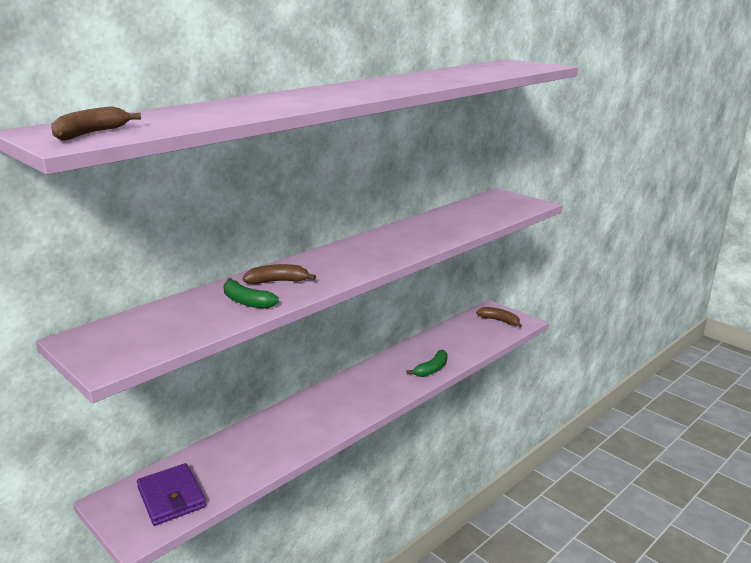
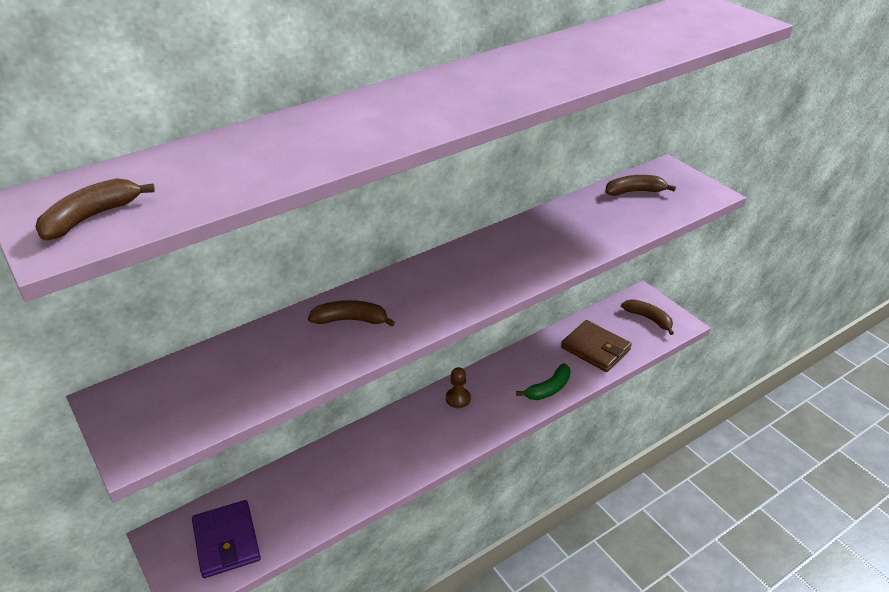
camera: 10 degrees right, 15 degrees up
(246, 301) = (307, 354): green banana -> none
(358, 382) = (458, 398): none -> brown pawn
(463, 342) = (595, 349): none -> brown wallet
(480, 206) = (635, 191): none -> brown banana

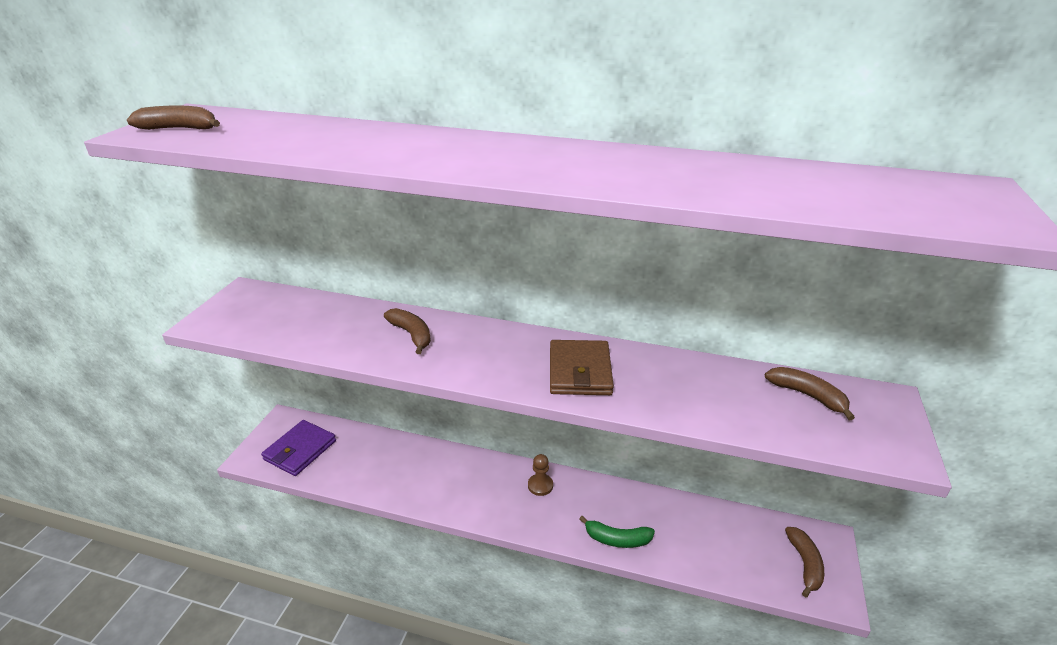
camera: 50 degrees right, 5 degrees down
(595, 349) = (708, 544): brown wallet -> brown wallet (579, 371)

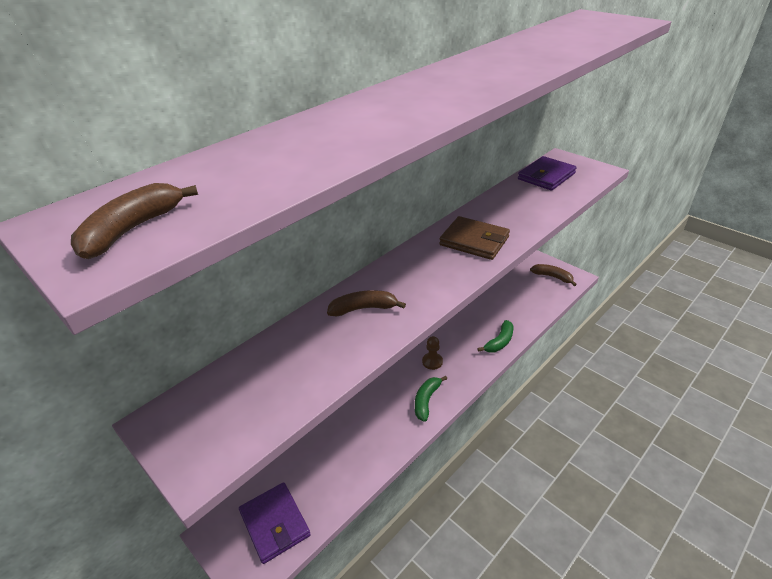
camera: 60 degrees left, 5 degrees up
(481, 500) = (426, 400): none -> green banana
(807, 396) = (546, 176): brown banana -> purple wallet

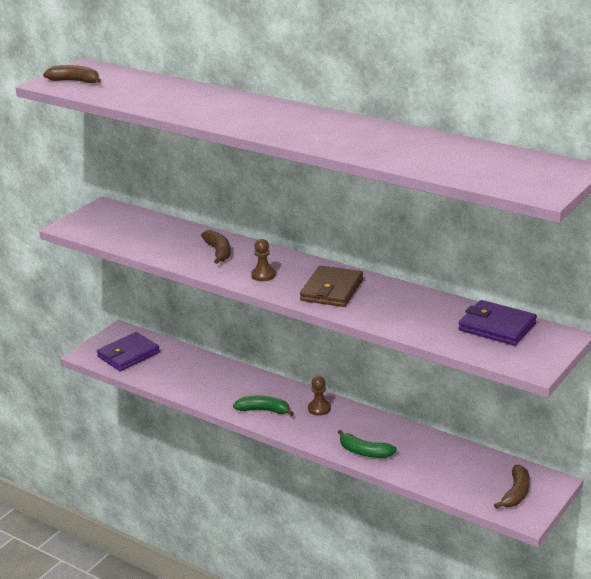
camera: 80 degrees right, 10 degrees down
(431, 279) = (263, 275): none -> brown pawn

